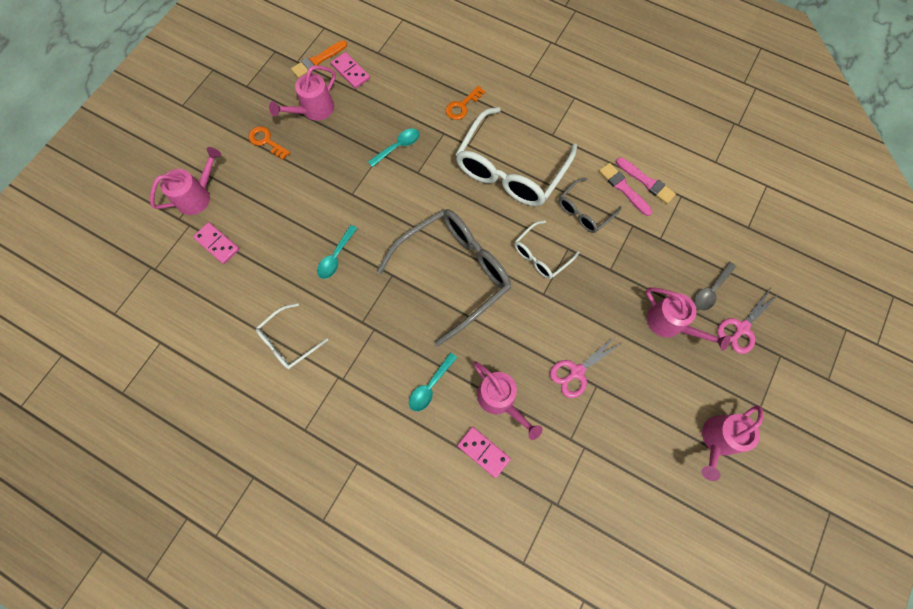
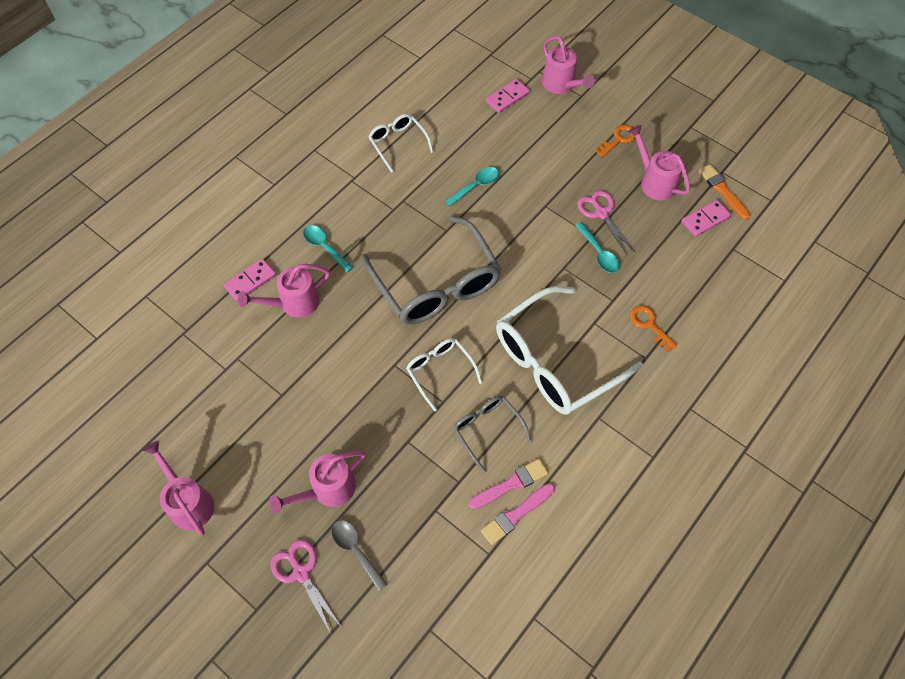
camera: 100 degrees right, 10 degrees down
(336, 257) = (476, 186): turquoise spoon -> turquoise spoon turned 105 degrees clockwise
(510, 169) = (555, 361): white glasses -> white glasses turned 75 degrees counterclockwise
(576, 372) = (301, 379): pink scissors -> pink scissors (601, 213)

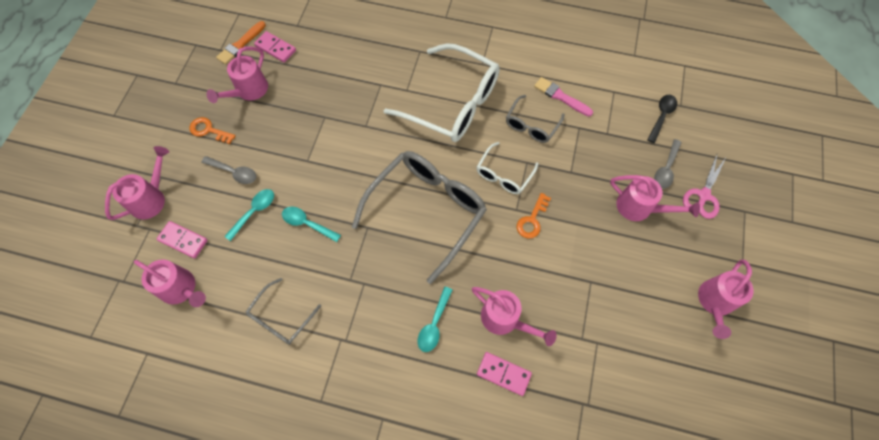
camera: 115 degrees left, 5 degrees up
(398, 143) = (281, 318): white glasses -> grey glasses
(426, 592) = (661, 116): none -> black spoon
(462, 87) = (181, 289): none -> pink watering can
(516, 514) = (579, 86): pink brush -> none
(560, 147) = (234, 172): none -> grey spoon
(599, 253) = (340, 107): turquoise spoon -> turquoise spoon (254, 212)
(601, 213) = (298, 117): pink scissors -> none
(649, 325) = (391, 56): orange key -> orange key (532, 220)

